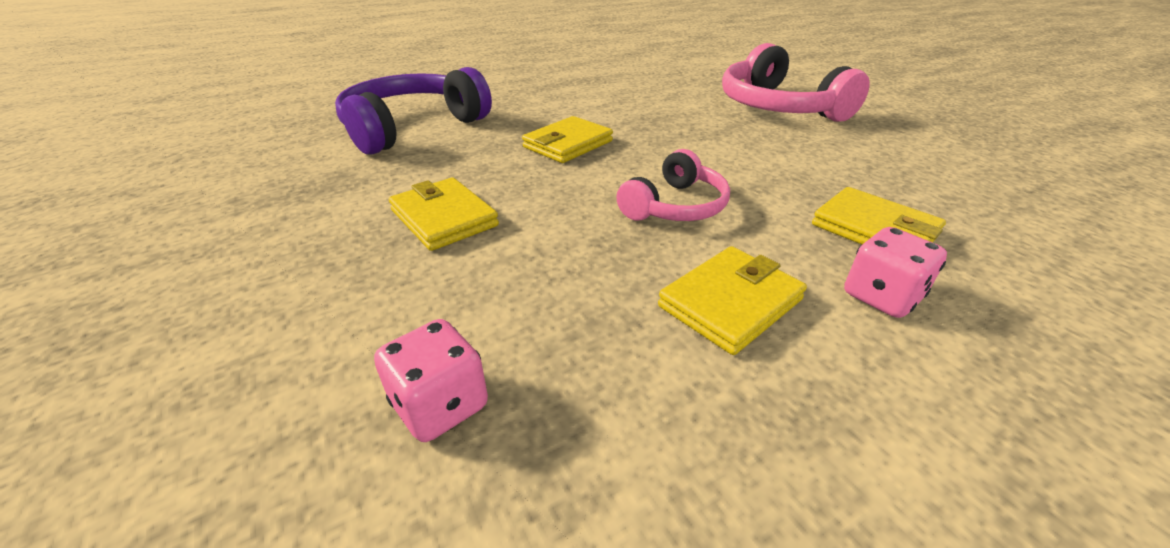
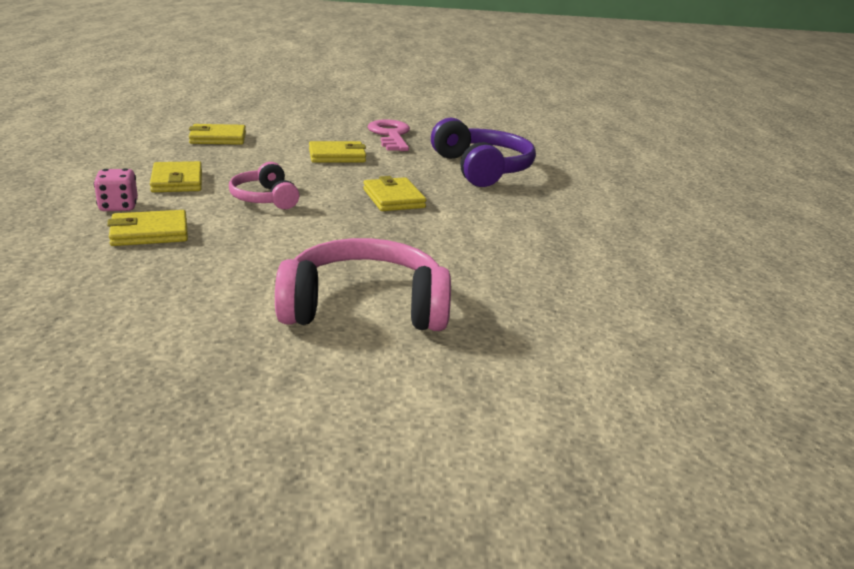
camera: 115 degrees right, 10 degrees down
(280, 211) = (390, 135): none -> pink key
(440, 405) = (218, 138): pink dice -> yellow wallet

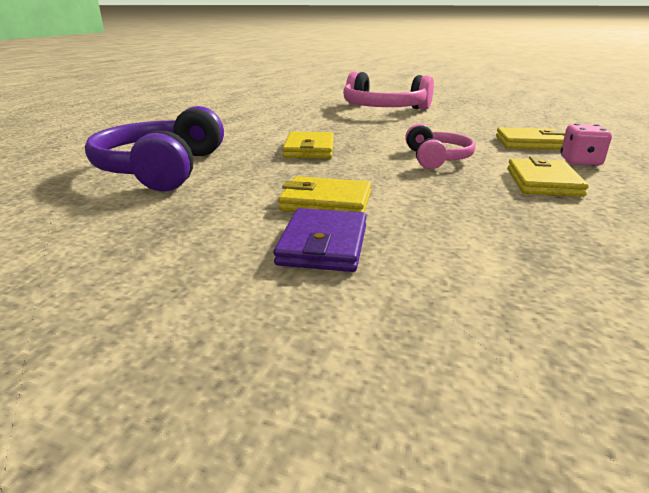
camera: 155 degrees left, 0 degrees up
(218, 138) = (534, 264): yellow wallet -> none
(322, 138) = (323, 245): none -> purple wallet
(390, 135) = (183, 241): pink key -> none

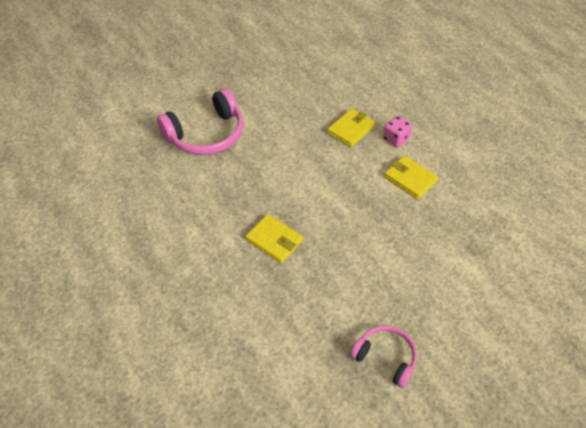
camera: 55 degrees left, 25 degrees up
(162, 169) = (251, 340): purple headphones -> none
(323, 245) = (421, 314): purple wallet -> none
(326, 202) = (372, 284): yellow wallet -> none
(436, 158) = (343, 191): pink headphones -> pink headphones (385, 358)

